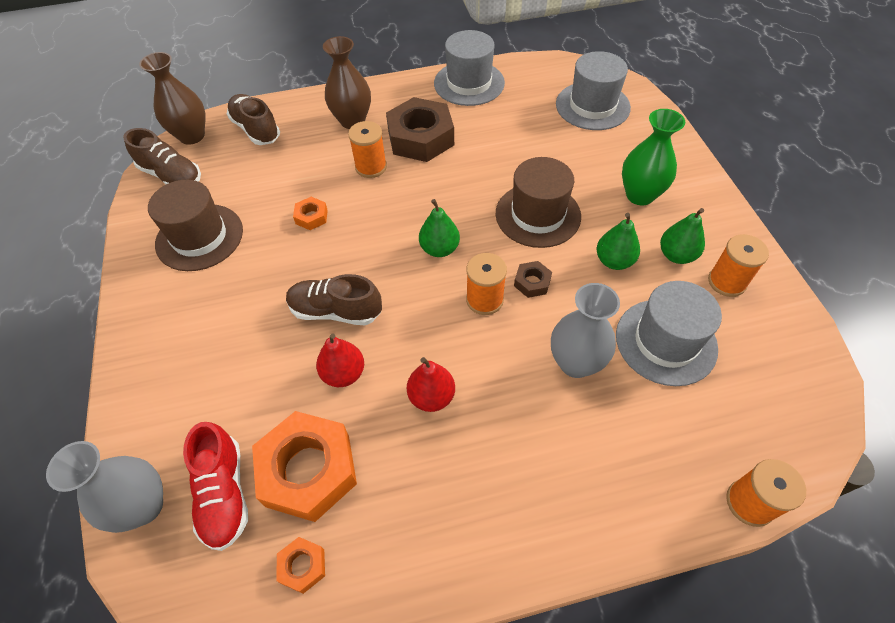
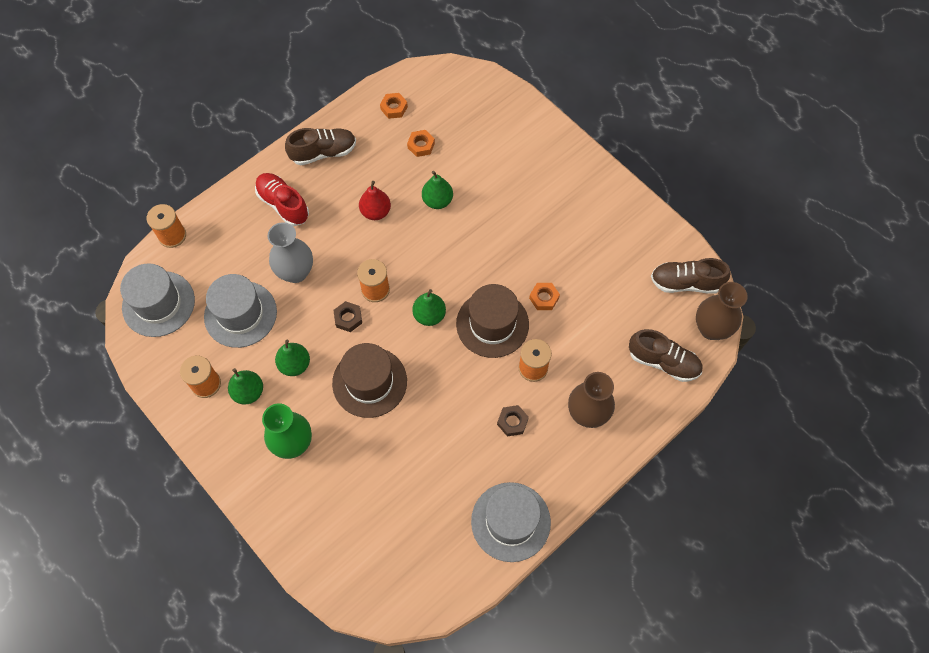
camera: 150 degrees right, 10 degrees up
(144, 506) = (493, 94): grey vase -> none
(199, 237) = (611, 244): brown hat -> brown hat (492, 324)
(224, 493) = (457, 117): red shoe -> red shoe (283, 204)
(308, 470) = (421, 145): orange nut -> orange nut, size x0.45
(336, 311) = (471, 236): brown shoe -> brown shoe (323, 152)
(343, 373) = (437, 201): red pear -> green pear
(420, 138) = (512, 422): brown nut -> brown nut, size x0.45
(592, 106) = (372, 546): grey hat -> grey hat (158, 304)

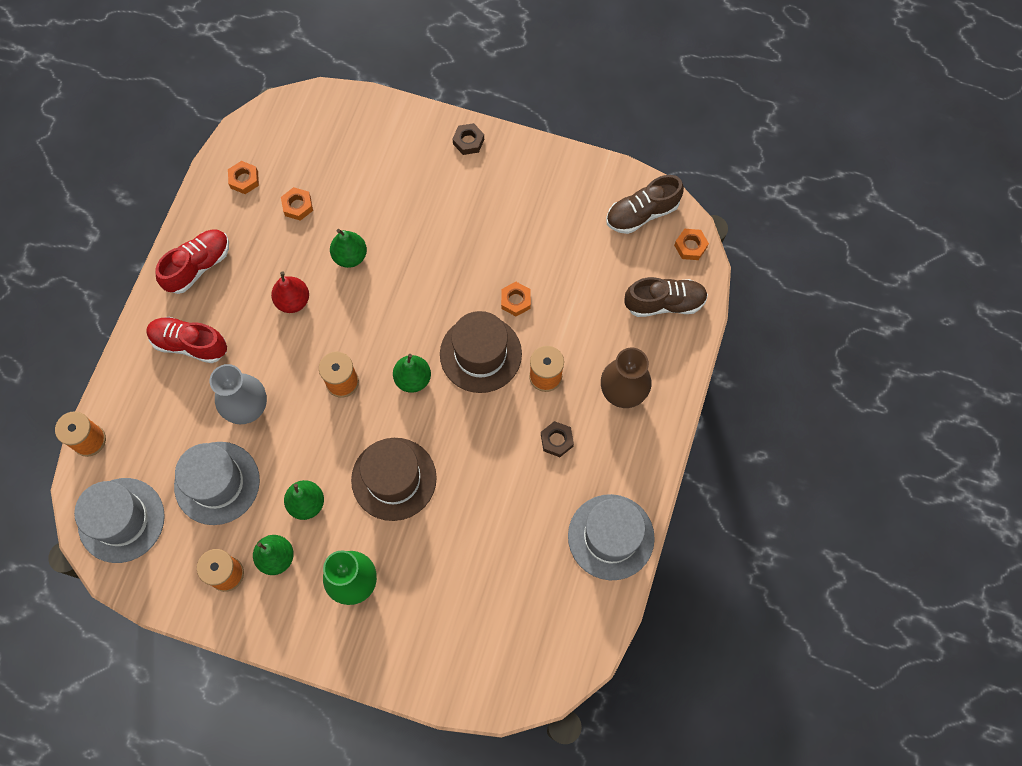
camera: 30 degrees left, 5 degrees up
(323, 152) = (198, 266): brown shoe -> red shoe
(348, 318) = (332, 426): brown nut -> brown nut (468, 141)
(711, 329) = (690, 246): brown vase -> orange nut

